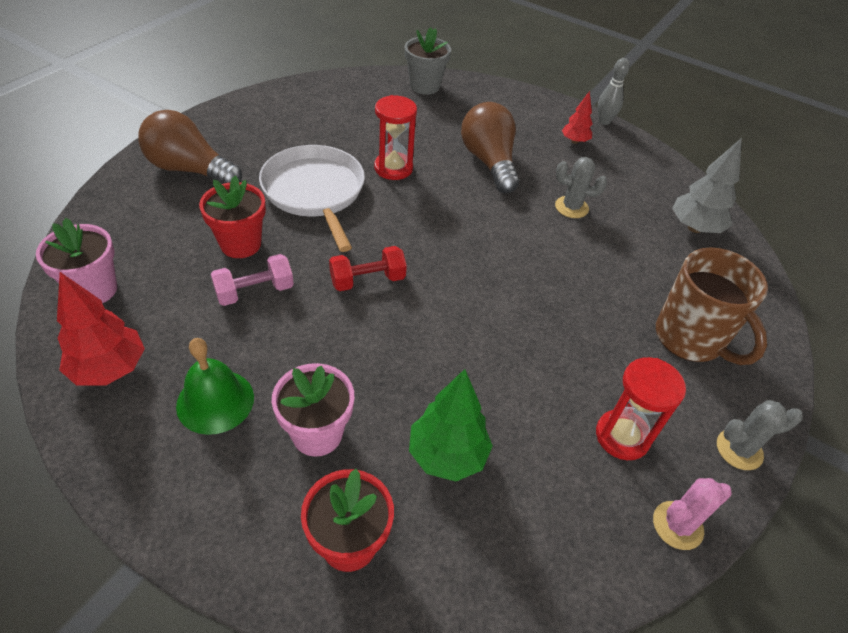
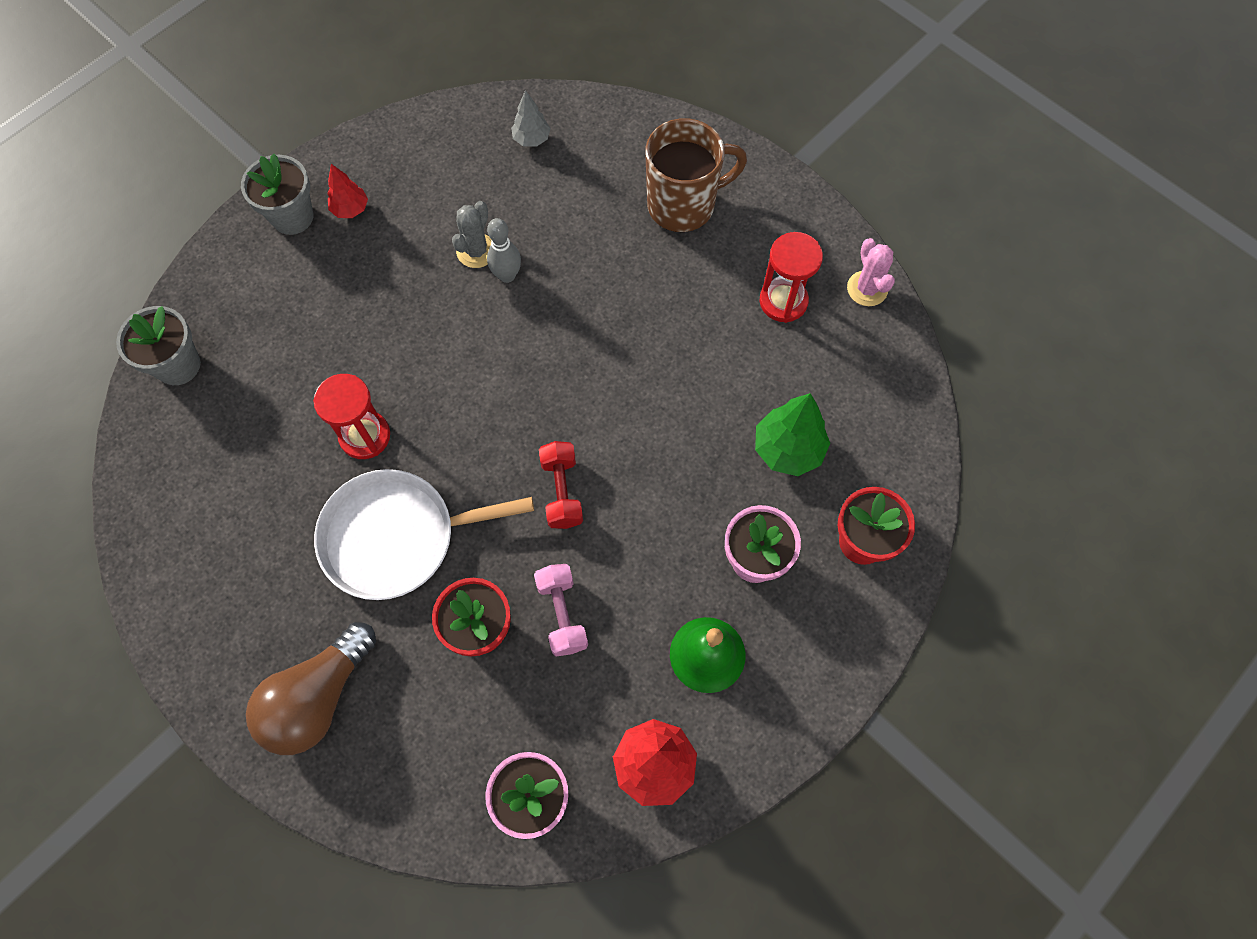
camera: 75 degrees left, 20 degrees up
(489, 162) = (374, 319): brown light bulb -> none
(555, 117) = (292, 217): none -> grey flower pot
(604, 121) = (315, 161): grey bowling pin -> grey bowling pin (507, 275)
(694, 228) = (531, 139): grey tree -> grey tree, size x0.60
(739, 449) = (805, 215): grey cactus -> none

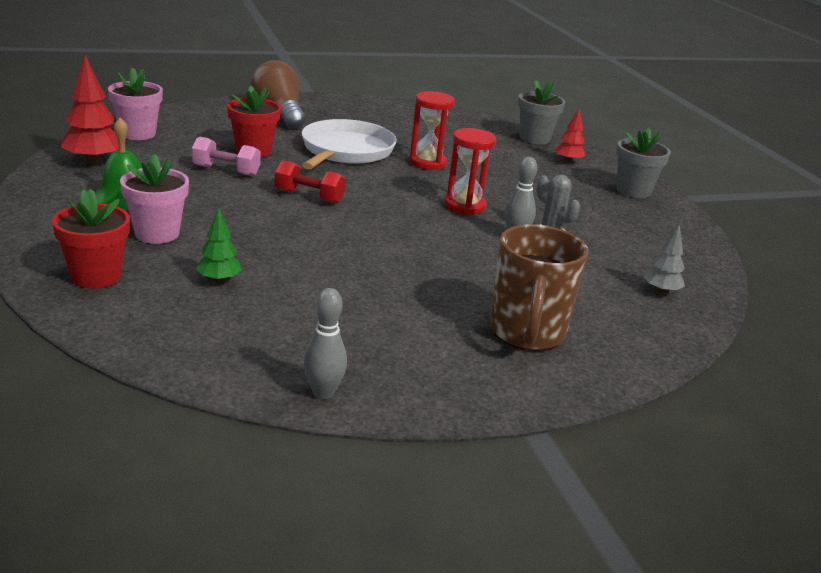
camera: 115 degrees right, 40 degrees down
(350, 209) = (627, 208): red tree -> red tree (568, 161)
(783, 301) = (363, 339): red hourglass -> red hourglass (465, 206)
(788, 449) = (219, 280): green tree -> green tree, size x0.60
(867, 288) = (323, 392): pink cactus -> grey bowling pin

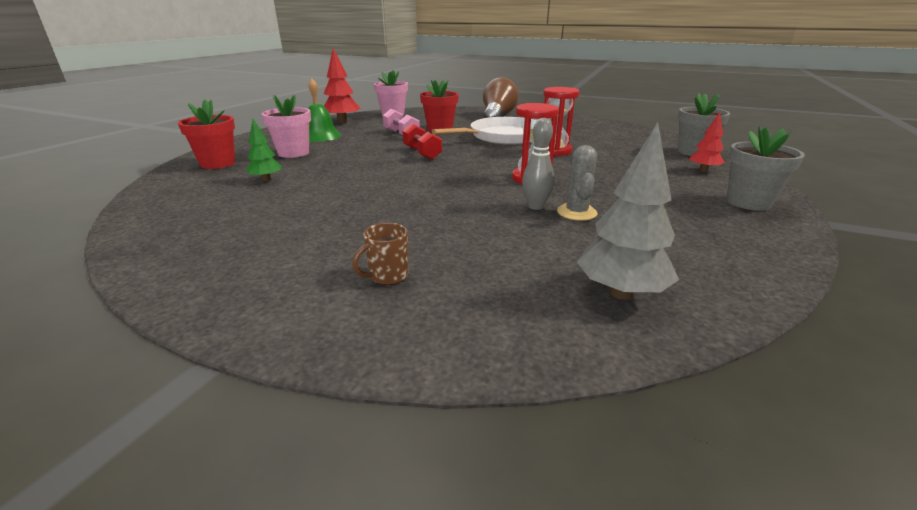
camera: 45 degrees right, 0 degrees up
(323, 392) = (153, 257): grey bowling pin -> none
(527, 333) = (387, 276): brown mug -> brown mug, size x0.44
(661, 291) = (620, 292): grey tree -> grey tree, size x1.68

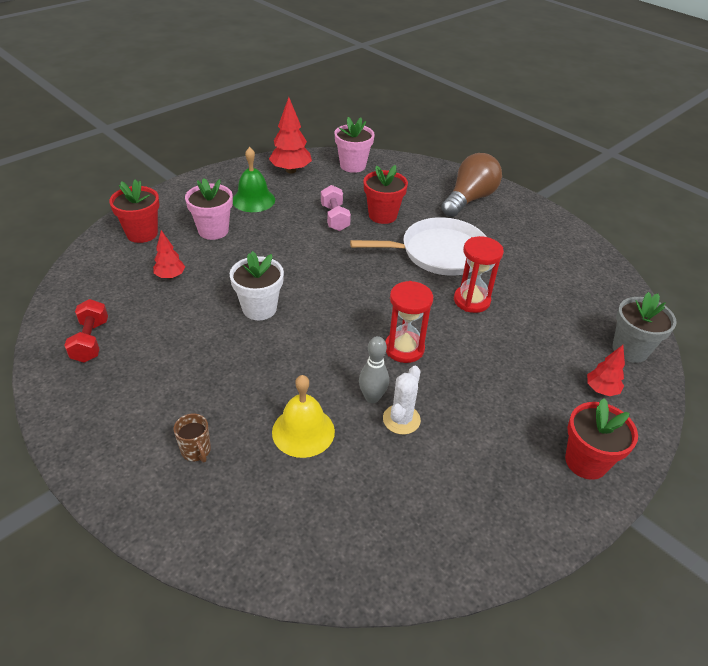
camera: 20 degrees right, 15 degrees up
(266, 179) = (170, 276): green tree -> red tree
(376, 181) = (259, 308): none -> white flower pot
(387, 276) = (196, 450): brown mug -> brown mug turned 105 degrees counterclockwise
(422, 153) = (331, 266): red dumbbell -> red dumbbell (91, 341)
(494, 238) = (303, 431): none -> yellow bell
(576, 212) = (401, 419): grey cactus -> white cactus
(620, 292) = (348, 534): grey tree -> none
(748, 202) = (586, 461): grey flower pot -> red flower pot

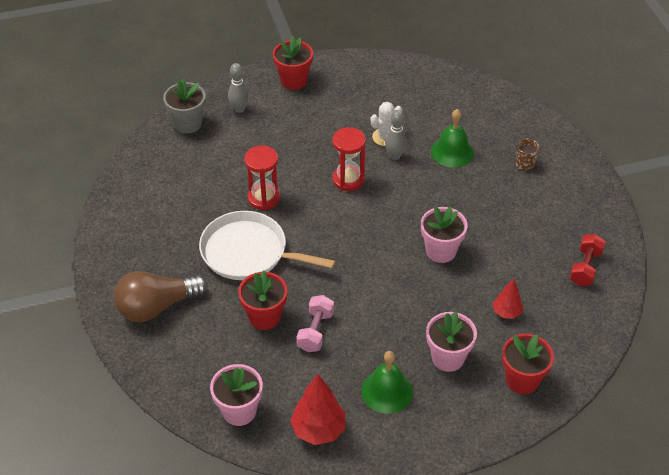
camera: 150 degrees left, 5 degrees up
(259, 308) = (441, 251): white flower pot -> pink flower pot
(303, 431) = (452, 152): yellow bell -> green bell
(601, 390) = (239, 109): red tree -> grey bowling pin

